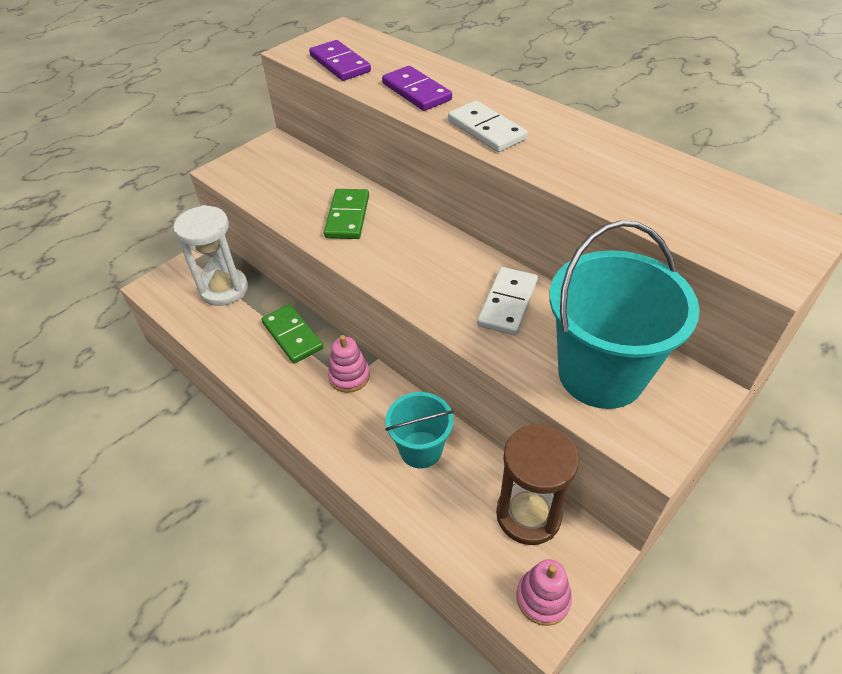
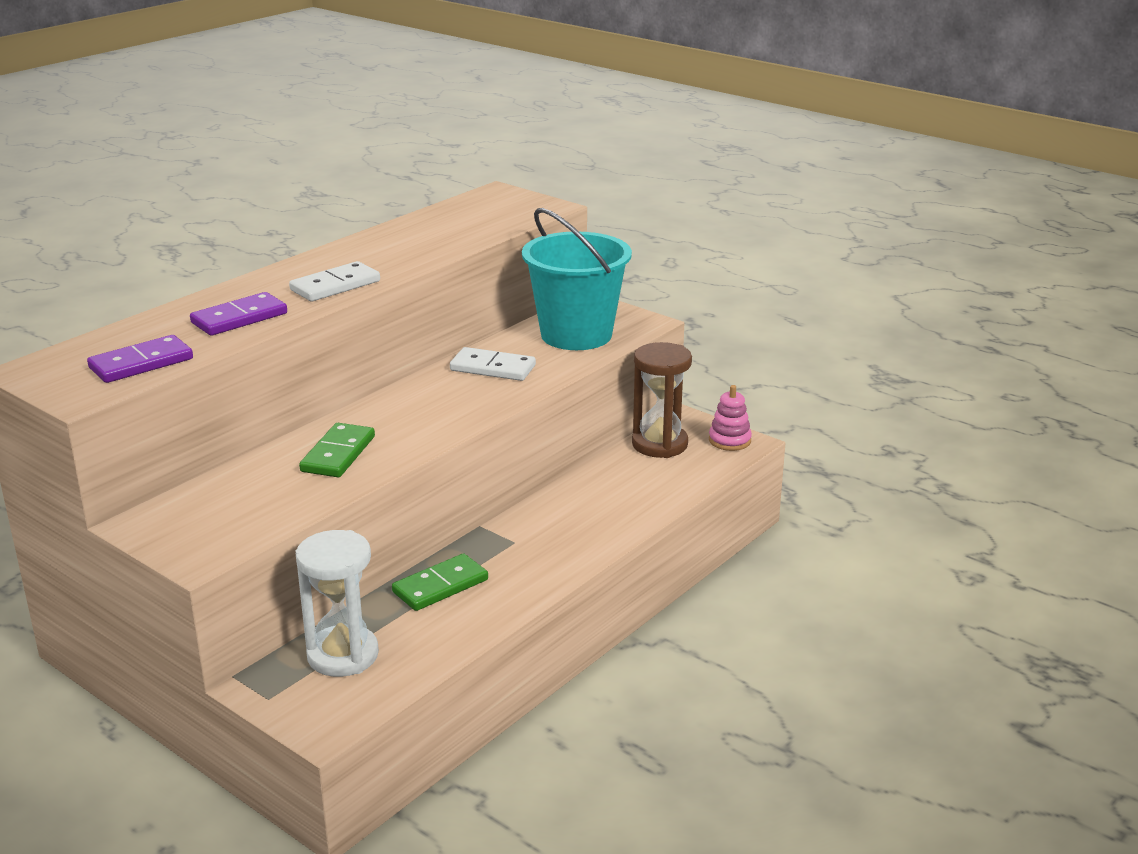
camera: 95 degrees left, 20 degrees down
(347, 216) = (338, 454): green domino -> green domino turned 75 degrees counterclockwise
(349, 376) = (507, 541): pink stacking toy -> none
(421, 449) = (599, 495): turquoise bucket -> none

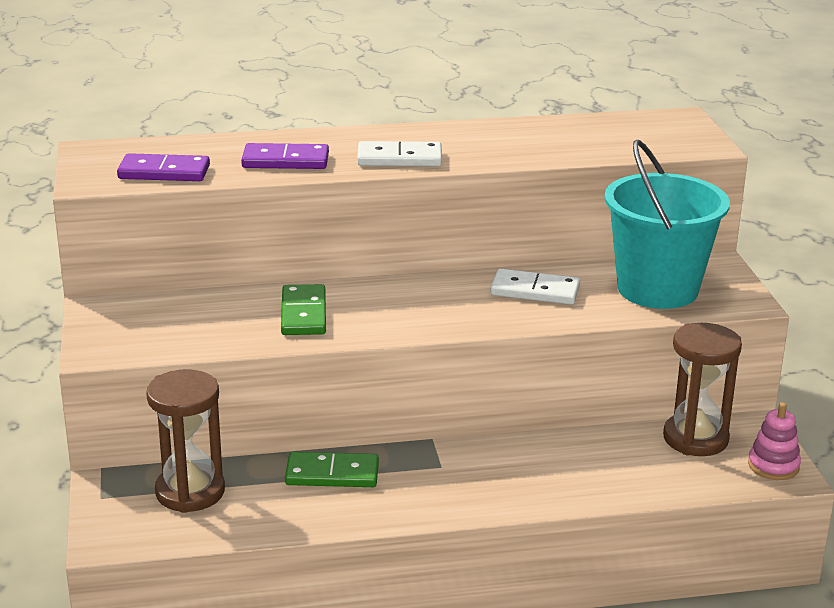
camera: 40 degrees right, 0 degrees up
(338, 454) = (303, 314): green domino -> green domino turned 60 degrees counterclockwise
(343, 655) = (190, 492): white hourglass -> brown hourglass
(493, 368) = (535, 291): white domino -> white domino turned 45 degrees counterclockwise

